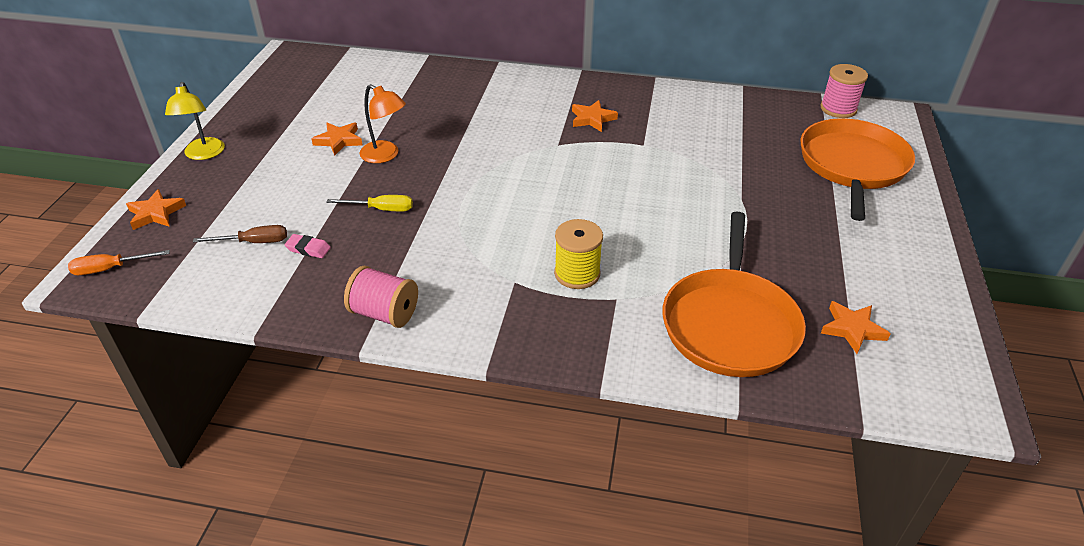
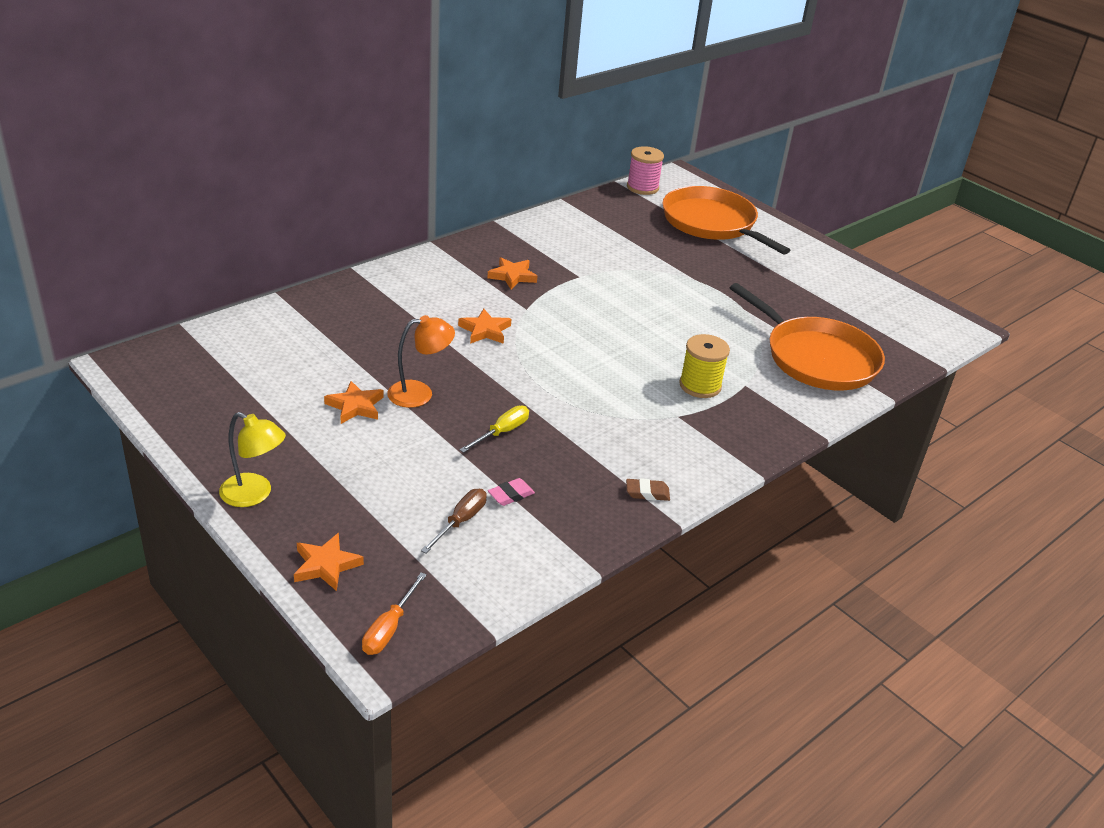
camera: 55 degrees left, 5 degrees down
(384, 313) = (647, 493): pink spool -> brown eraser
(852, 329) = (865, 321): orange star -> orange star (485, 330)

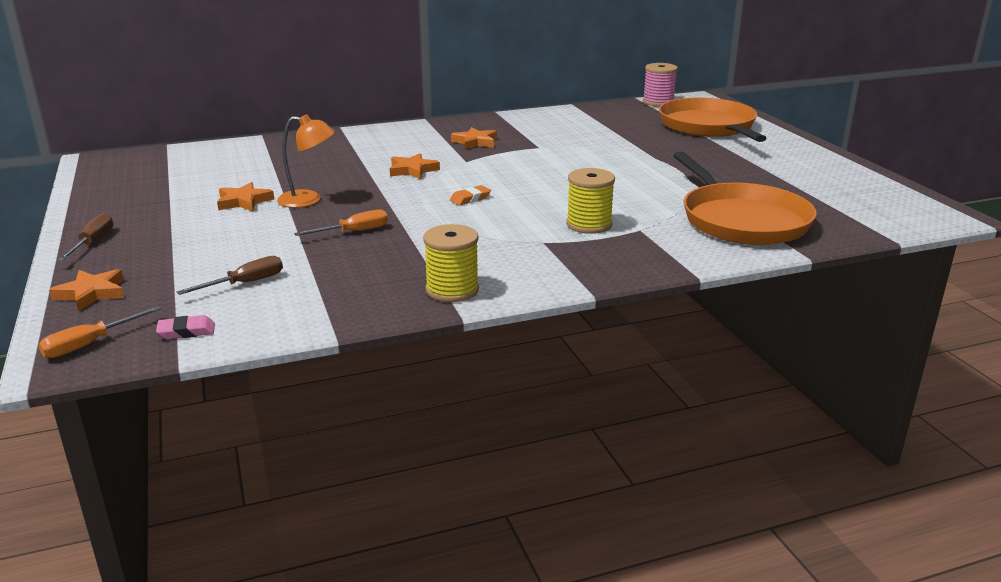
camera: 25 degrees right, 10 degrees down
(254, 495) = (93, 242): yellow lamp -> brown screwdriver
(502, 432) = (354, 232): yellow screwdriver -> orange screwdriver
(511, 495) = (313, 273): pink eraser -> pink eraser (186, 331)
(572, 366) = (470, 199): none -> orange eraser
(647, 493) = (452, 290): brown eraser -> yellow spool

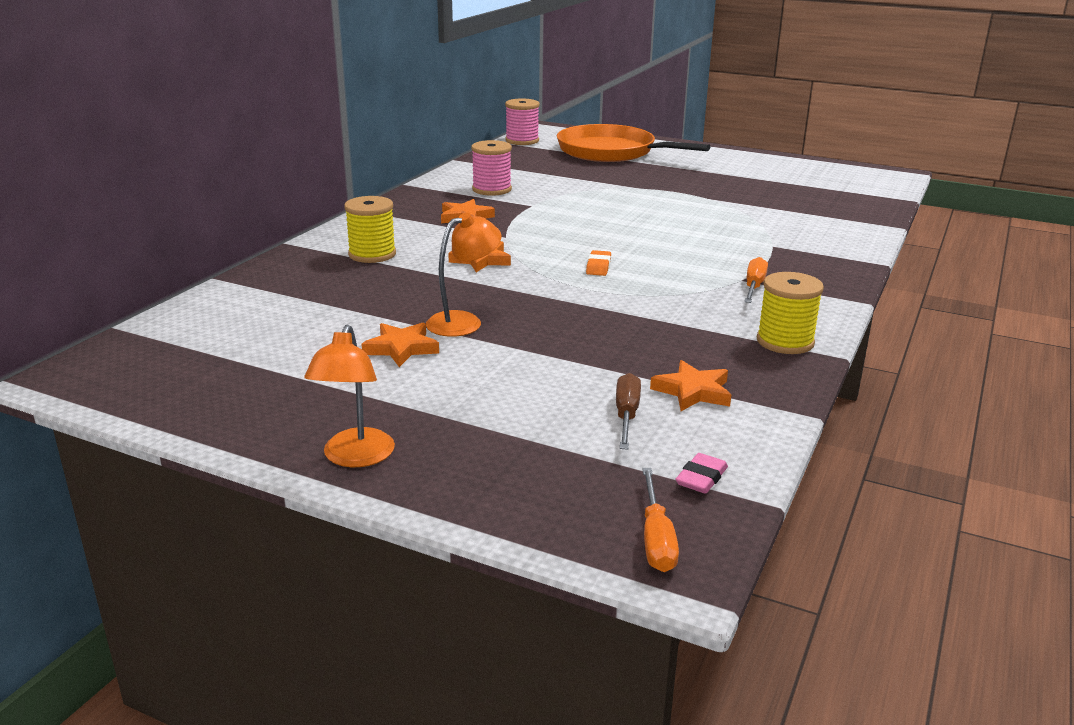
camera: 45 degrees left, 0 degrees up
(92, 293) = (514, 500): orange star -> orange star (693, 391)
(93, 242) = (355, 457): brown screwdriver -> orange lamp
(354, 232) = (586, 331): orange screwdriver -> orange screwdriver (754, 286)
(541, 130) = (491, 189): none -> pink spool
(589, 225) = (734, 254): yellow spool -> yellow spool (372, 254)
(741, 220) = (808, 216): orange pan -> none

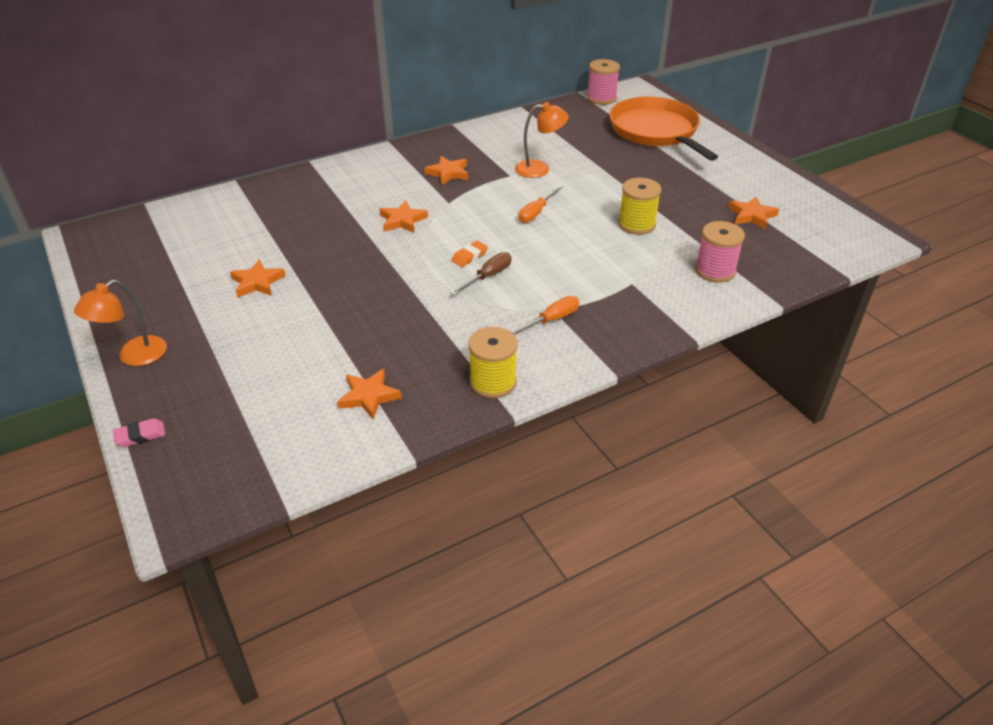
camera: 35 degrees right, 15 degrees up
(372, 254) = (344, 190): yellow spool -> yellow spool (636, 224)
(464, 321) = (319, 274): orange lamp -> orange lamp (539, 169)
(491, 189) = (504, 149): pink spool -> pink spool (715, 270)
(626, 415) = (304, 396): brown screwdriver -> brown screwdriver (488, 276)
(656, 539) = (193, 493): orange screwdriver -> orange screwdriver (536, 212)
(701, 478) = (275, 465): pink eraser -> pink eraser (140, 435)
(783, 184) = (752, 215): none -> orange star

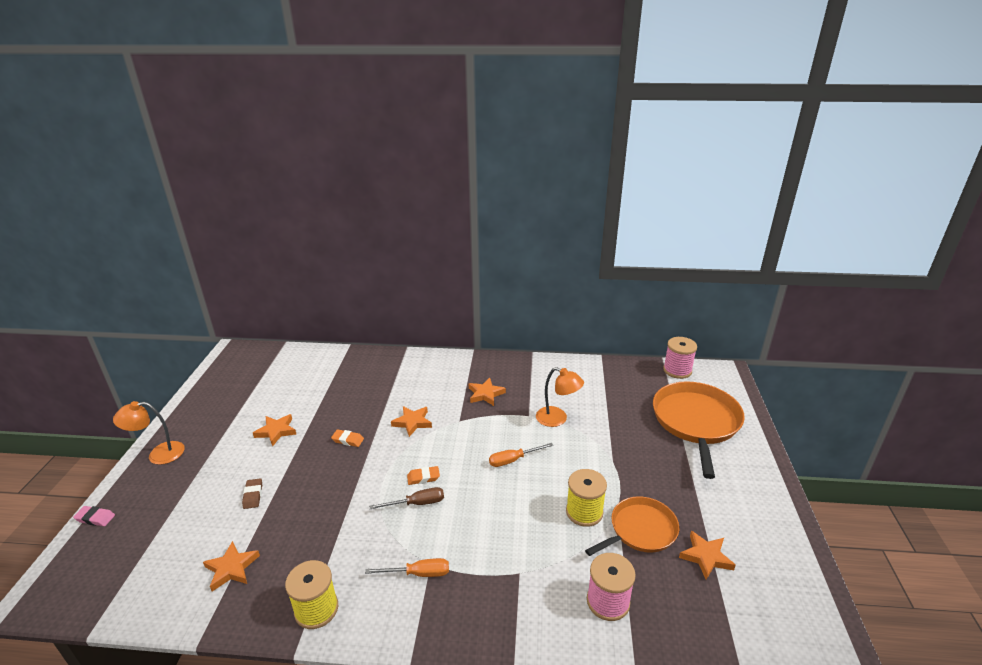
camera: 35 degrees right, 10 degrees down
(309, 339) = (253, 495): none -> brown eraser
(352, 259) = (348, 440): none -> orange eraser
(690, 219) = (640, 530): none -> orange pan

